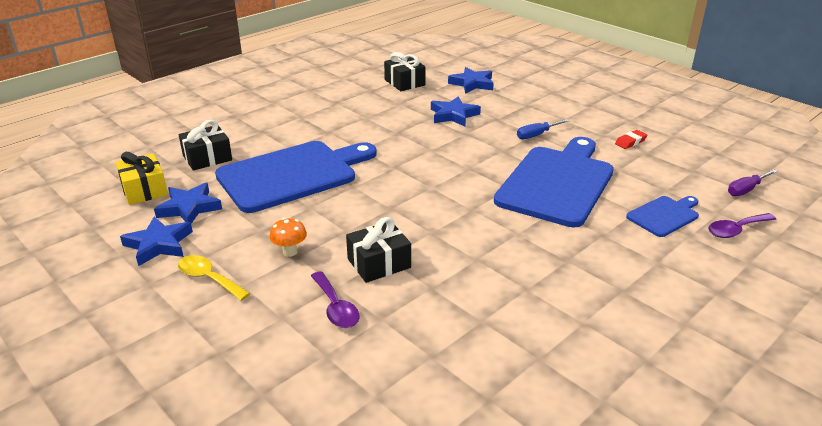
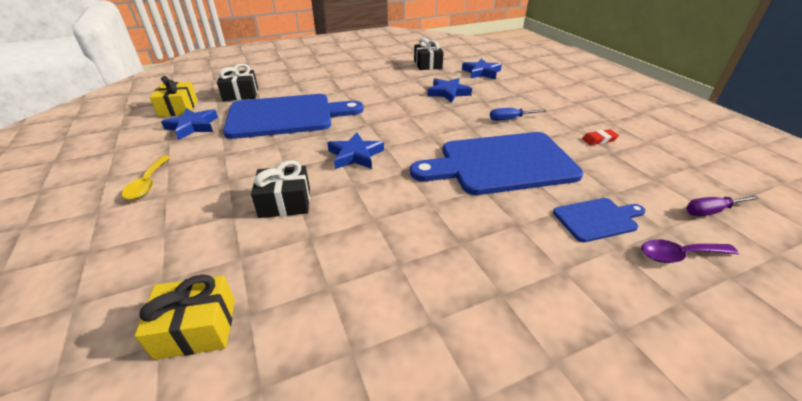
camera: 20 degrees right, 5 degrees up
(159, 244) = (144, 149): blue star -> blue star (355, 155)
(208, 278) = (148, 183): yellow spoon -> yellow spoon turned 150 degrees counterclockwise
(290, 252) = (226, 176): orange mushroom -> none
(336, 308) = (213, 235): purple spoon -> none
(398, 378) = (196, 328): none -> yellow gift
(557, 183) = (501, 163): blue cutting board -> blue cutting board turned 150 degrees counterclockwise

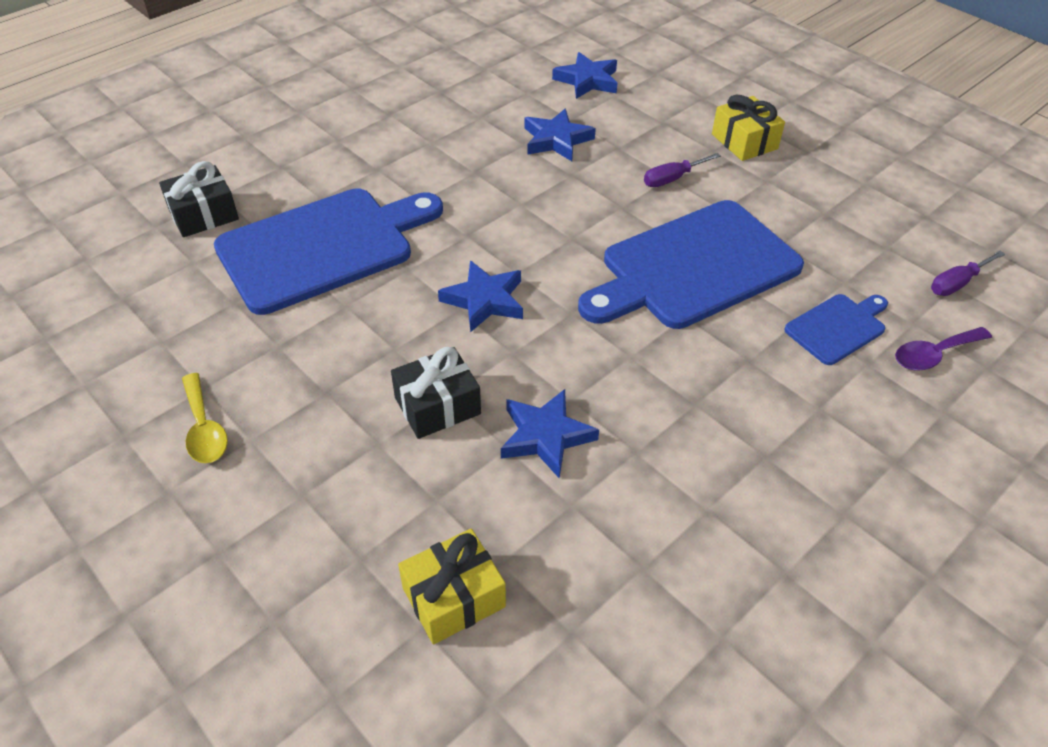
camera: 20 degrees left, 10 degrees up
(178, 108) = (115, 271): yellow gift -> yellow gift (744, 141)
(192, 126) = (178, 305): blue star -> blue star (545, 436)
(427, 64) = (489, 77): black gift -> none
(510, 119) = (672, 179): blue screwdriver -> purple screwdriver
(599, 140) = (804, 193): red eraser -> none

